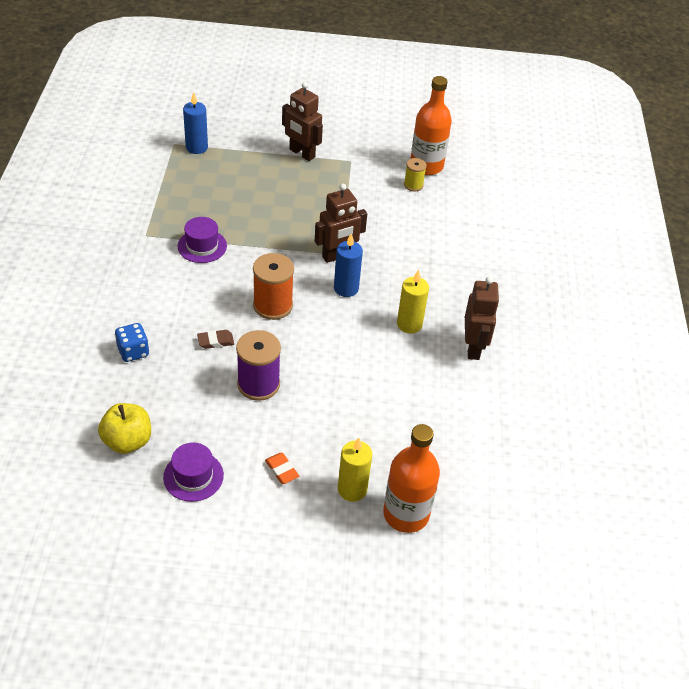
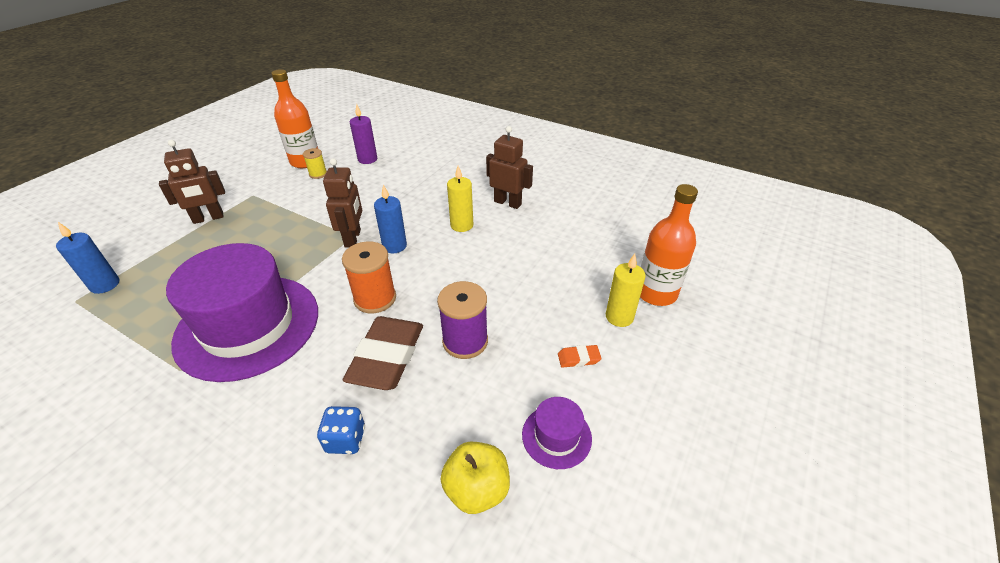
camera: 60 degrees left, 5 degrees down
(202, 246) = (248, 326): purple hat -> purple hat, size x2.39
(215, 341) = (387, 357): brown eraser -> brown eraser, size x2.42
(466, 207) = (367, 159): none -> purple candle

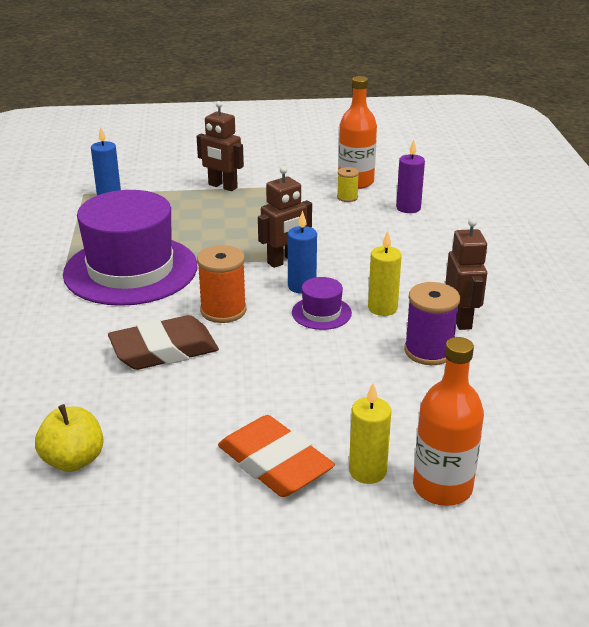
camera: 55 degrees right, 10 degrees down
(345, 439) = (66, 372): blue dice -> none
(465, 341) = (224, 383): purple spool -> purple spool (428, 351)
(556, 436) = (164, 485): purple hat -> purple hat (321, 313)
(578, 358) = (274, 463): orange eraser -> orange eraser, size x2.42

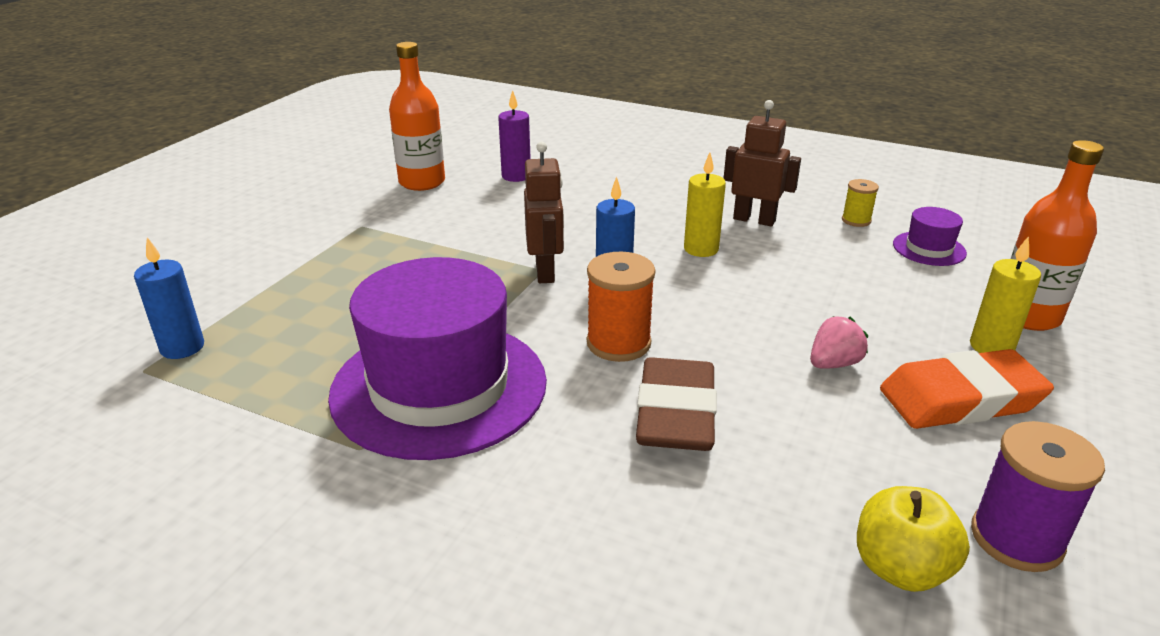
camera: 60 degrees left, 0 degrees up
(222, 186) = (306, 257): brown robot -> none
(273, 398) = (833, 364): none -> pink strawberry
(321, 313) = (680, 284): purple hat -> purple hat (929, 249)
(347, 197) = (450, 196): yellow spool -> yellow spool (856, 220)
(428, 351) = (798, 252): purple spool -> purple spool (1016, 538)

